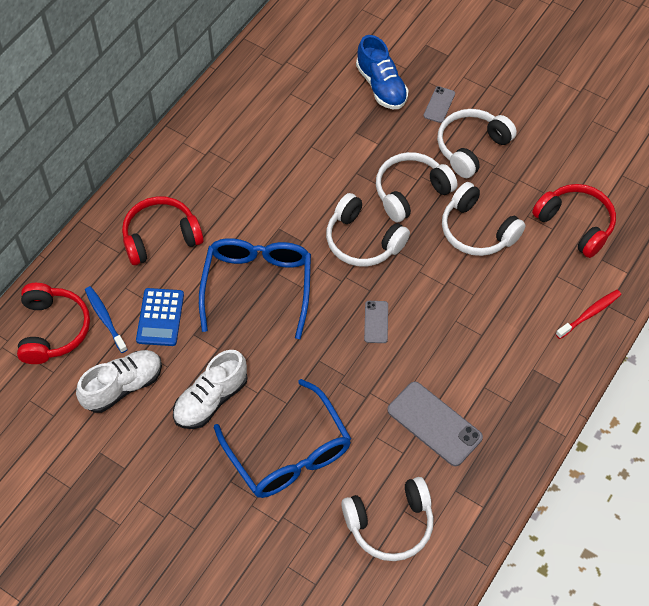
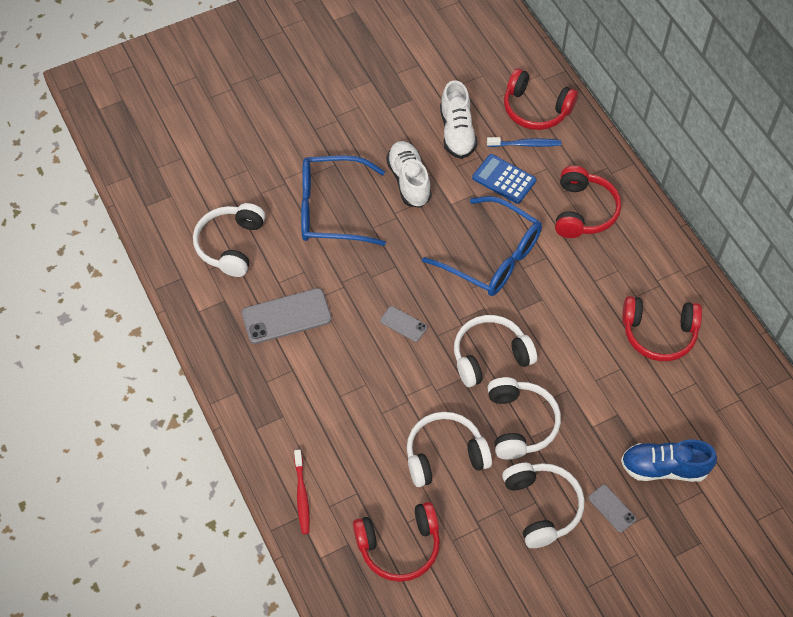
camera: 120 degrees right, 0 degrees up
(259, 133) = (658, 333): none -> red headphones

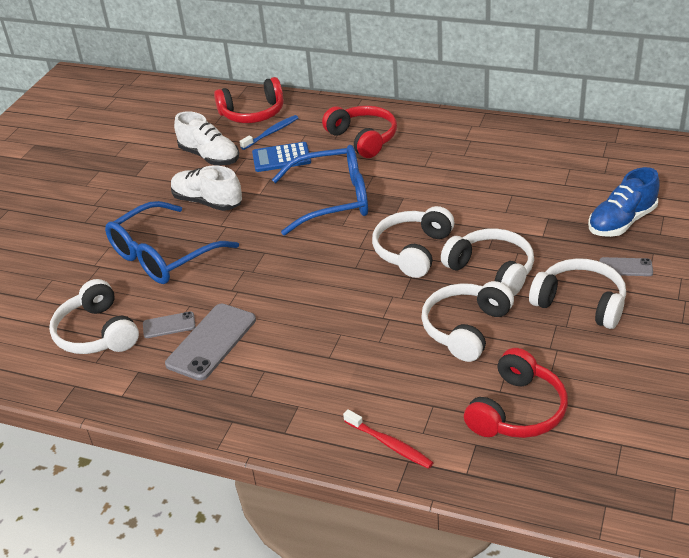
camera: 40 degrees left, 20 degrees down
(403, 324) = (319, 279): grey phone -> grey phone (169, 325)
(658, 333) = (507, 162): red headphones -> none

